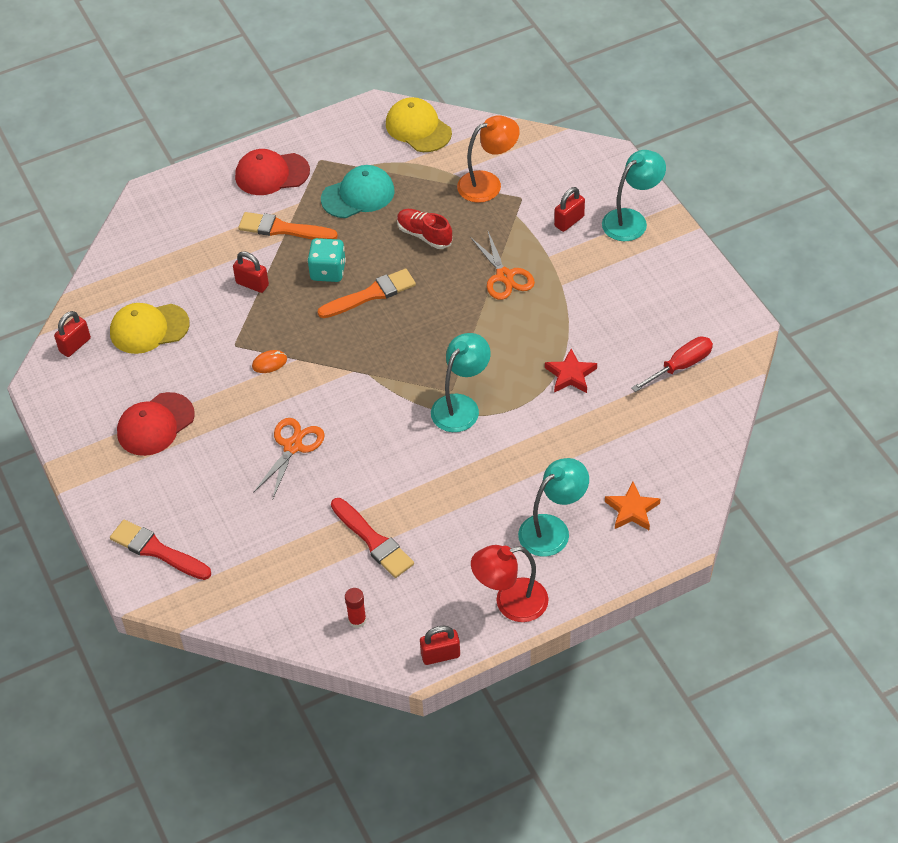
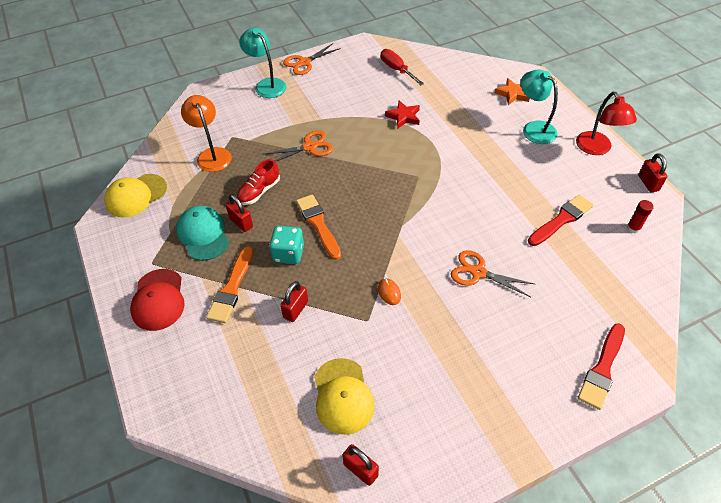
camera: 90 degrees left, 0 degrees up
(155, 424) = (462, 381): red cap -> none
(461, 406) = (432, 171): turquoise lamp -> none
(569, 221) = (261, 113): red padlock -> red padlock (241, 222)
(687, 256) = (304, 62): none -> orange scissors

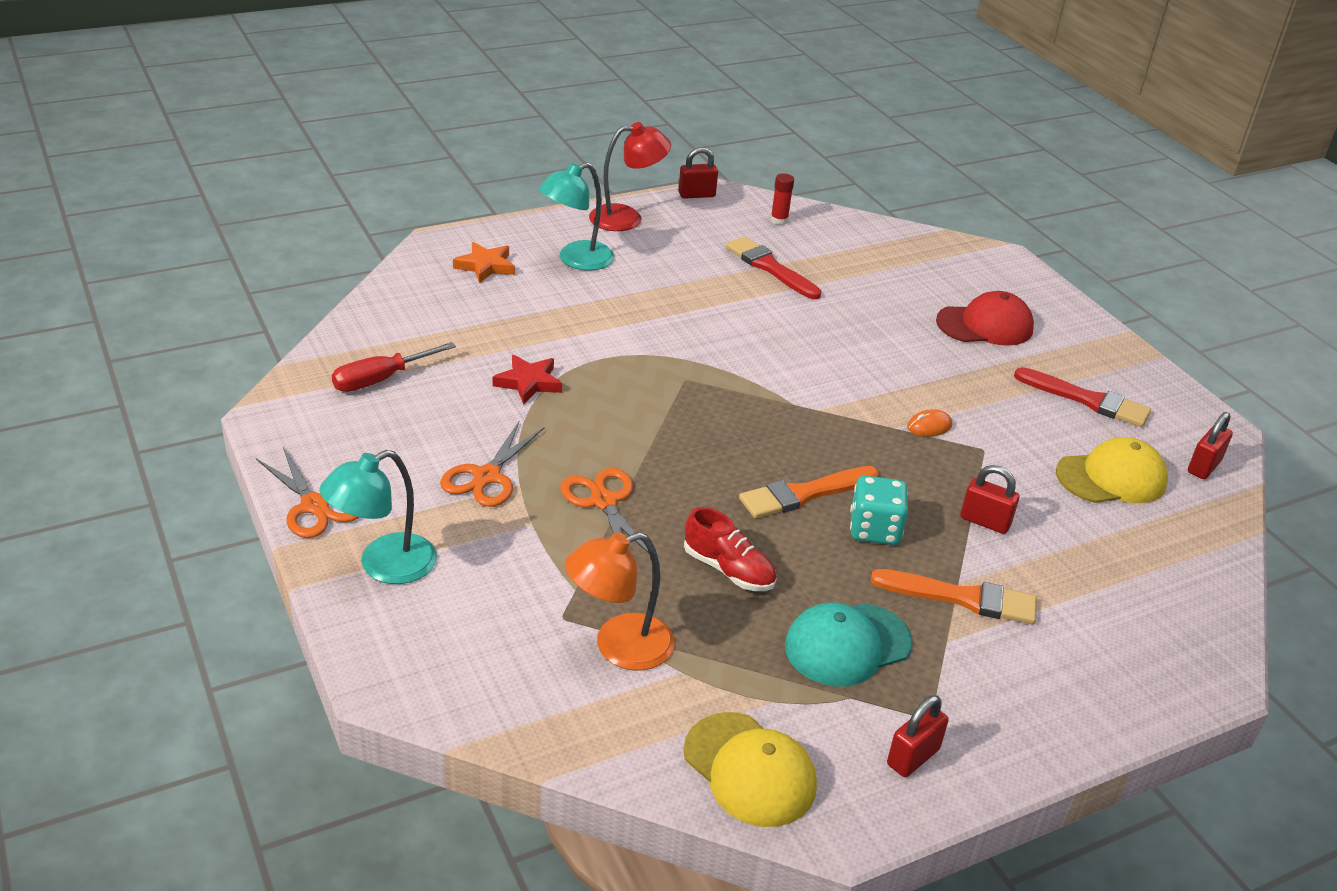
camera: 95 degrees left, 15 degrees down
(158, 300) = (1011, 696): red cap -> red cap (985, 325)
(241, 222) = (811, 592): red padlock -> red padlock (913, 757)
(478, 272) = (876, 345): orange scissors -> orange scissors (487, 476)
(602, 369) = (999, 279): red brush -> red brush (1087, 400)

